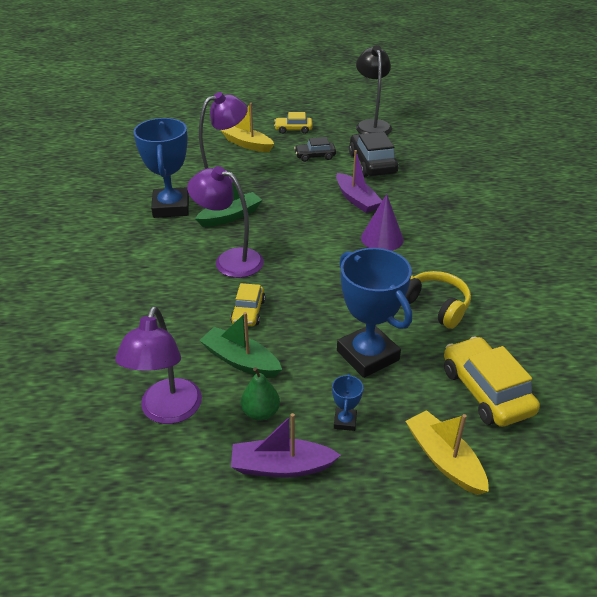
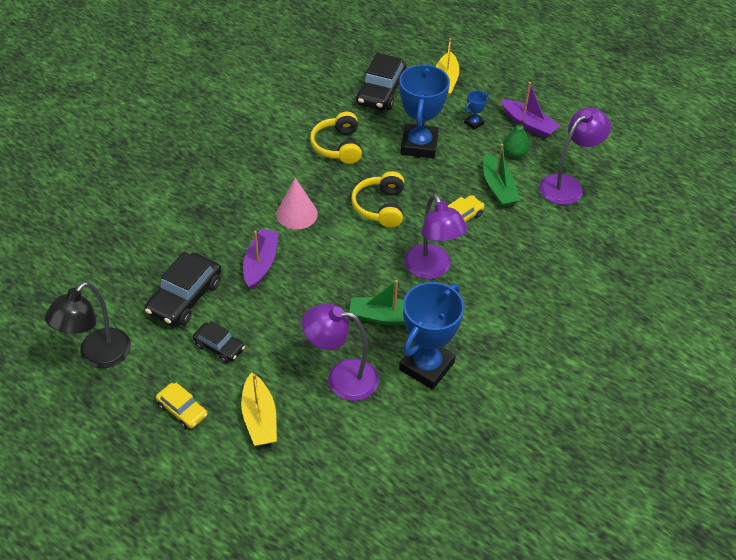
camera: 140 degrees left, 10 degrees up
(327, 279) = (380, 207): none -> yellow headphones
(382, 238) = (296, 214): purple cone -> pink cone
(486, 391) = (381, 92): yellow car -> black car

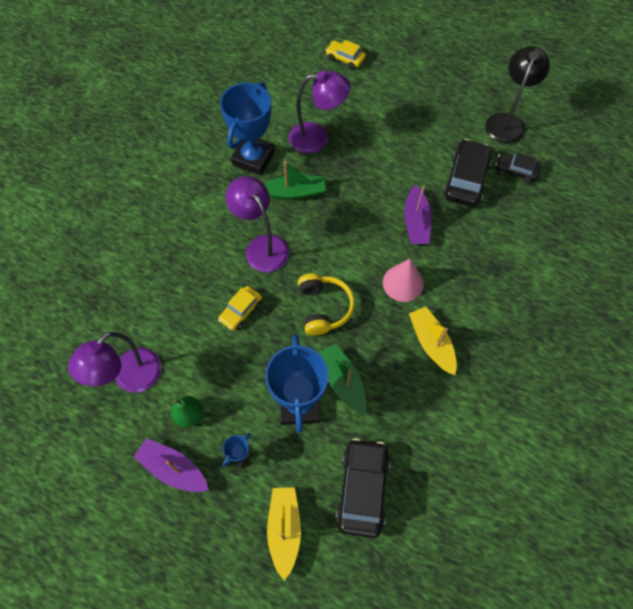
camera: 170 degrees right, 15 degrees up
(182, 410) = (425, 96): yellow car -> yellow car (345, 58)
(219, 347) = (419, 145): black car -> black car (515, 171)
(259, 418) = (368, 100): yellow boat -> yellow boat (431, 343)
(338, 146) = (389, 383): yellow headphones -> none
(498, 188) = (205, 358): green boat -> green boat (343, 382)

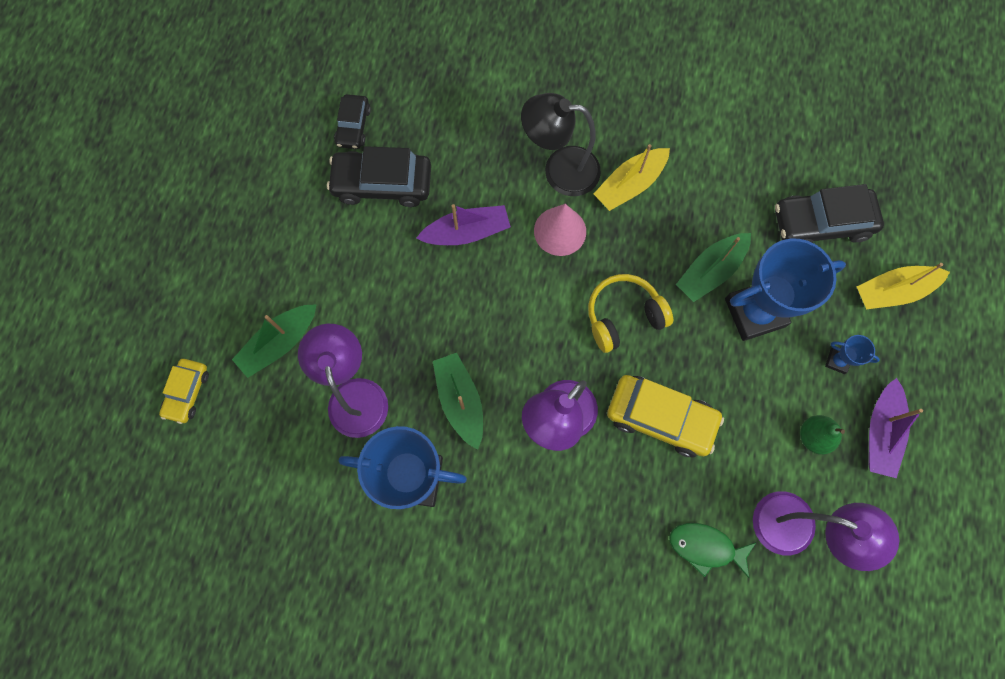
camera: 105 degrees left, 10 degrees up
(143, 313) = (705, 547): none -> green fish
(241, 311) = (661, 418): yellow car -> yellow car, size x1.71
(363, 105) = (279, 343): none -> green boat
(506, 122) = (271, 147): black lamp -> black lamp (559, 170)

